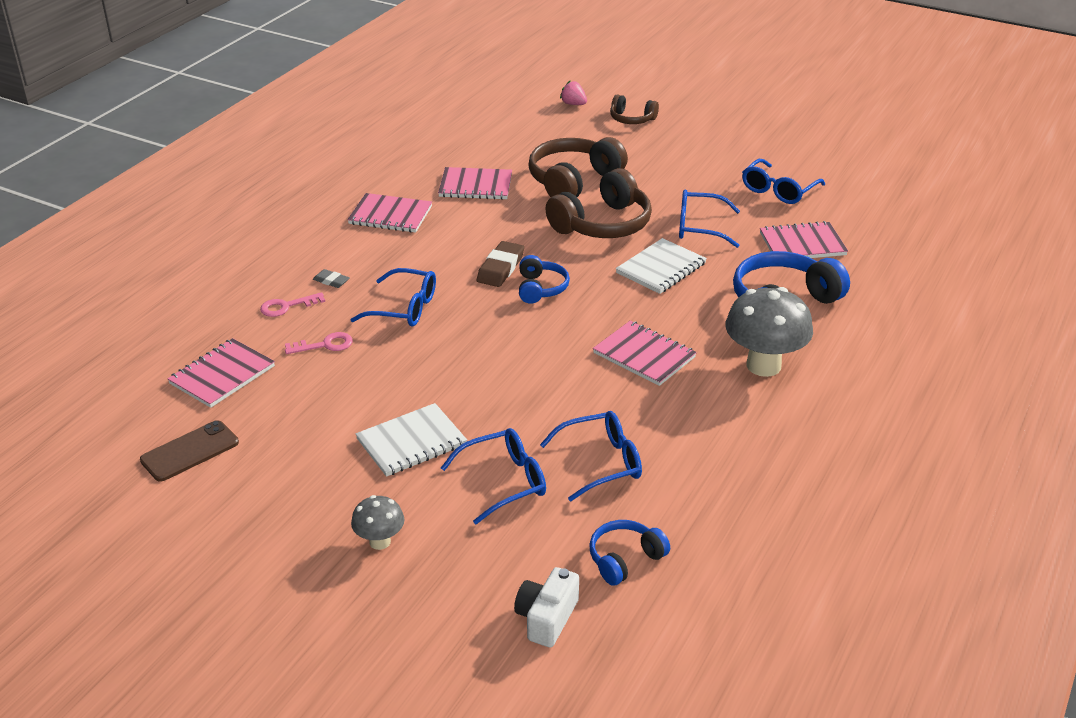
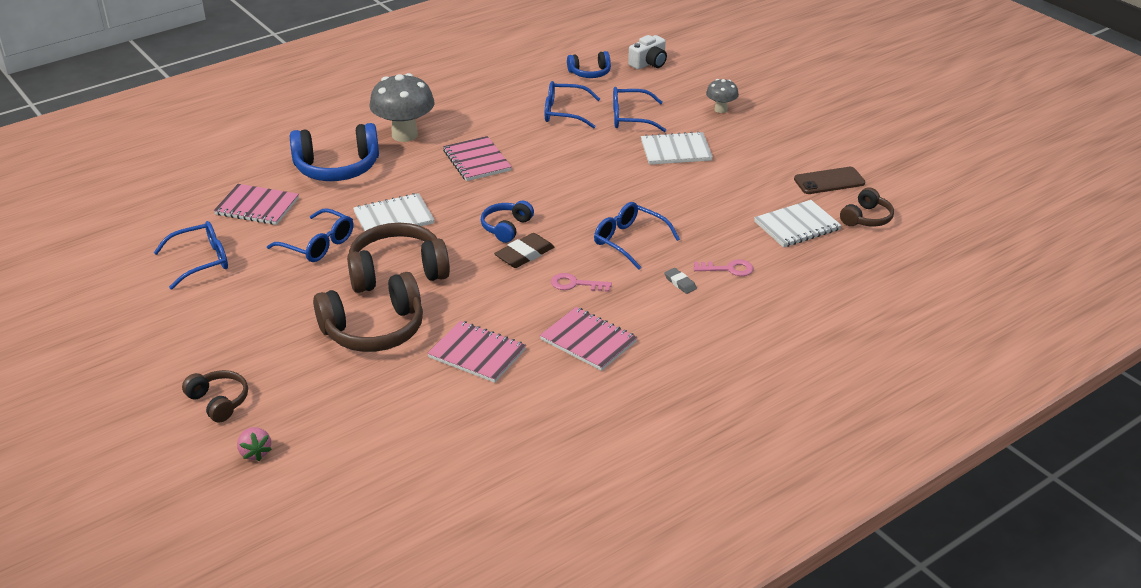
camera: 155 degrees left, 0 degrees up
(137, 408) = (866, 218): none -> brown headphones
(222, 375) = (797, 226): pink notebook -> white notebook
(325, 345) = (708, 228): pink key -> pink key (575, 284)

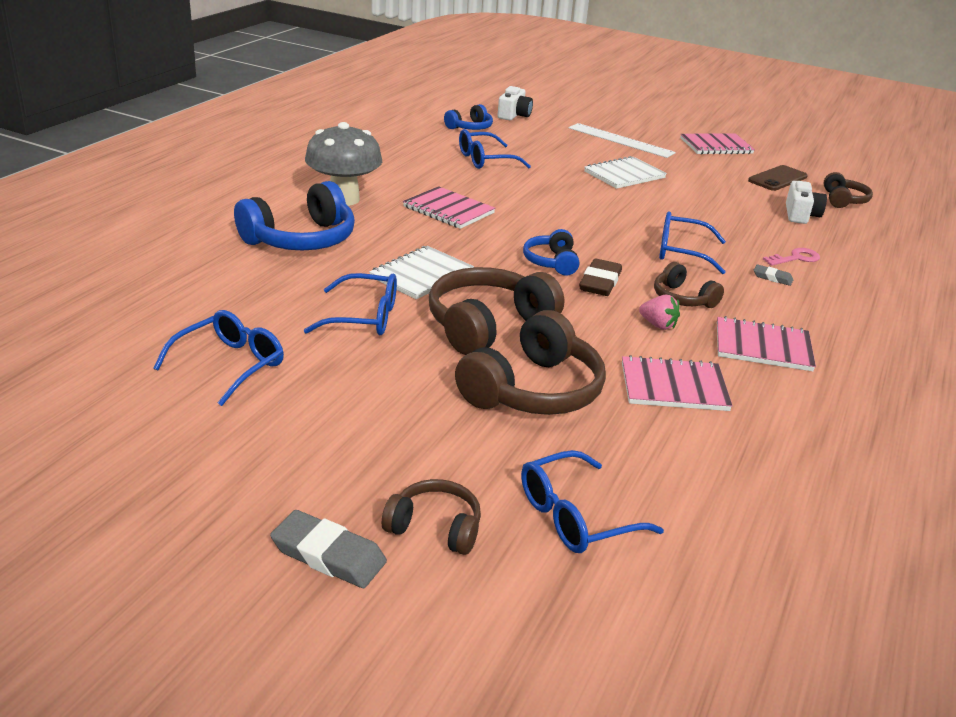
camera: 30 degrees left, 5 degrees down
(148, 399) = (328, 555): none -> grey eraser
(255, 452) = (556, 579): pink strawberry -> pink strawberry (658, 325)
(257, 206) = (243, 293): pink notebook -> pink notebook (716, 146)
(575, 284) = (682, 298): pink key -> brown headphones
(630, 118) = (551, 156): blue glasses -> blue glasses (575, 516)
(721, 109) = (620, 140): grey mushroom -> white ruler
(797, 226) = (800, 215): white notebook -> white camera

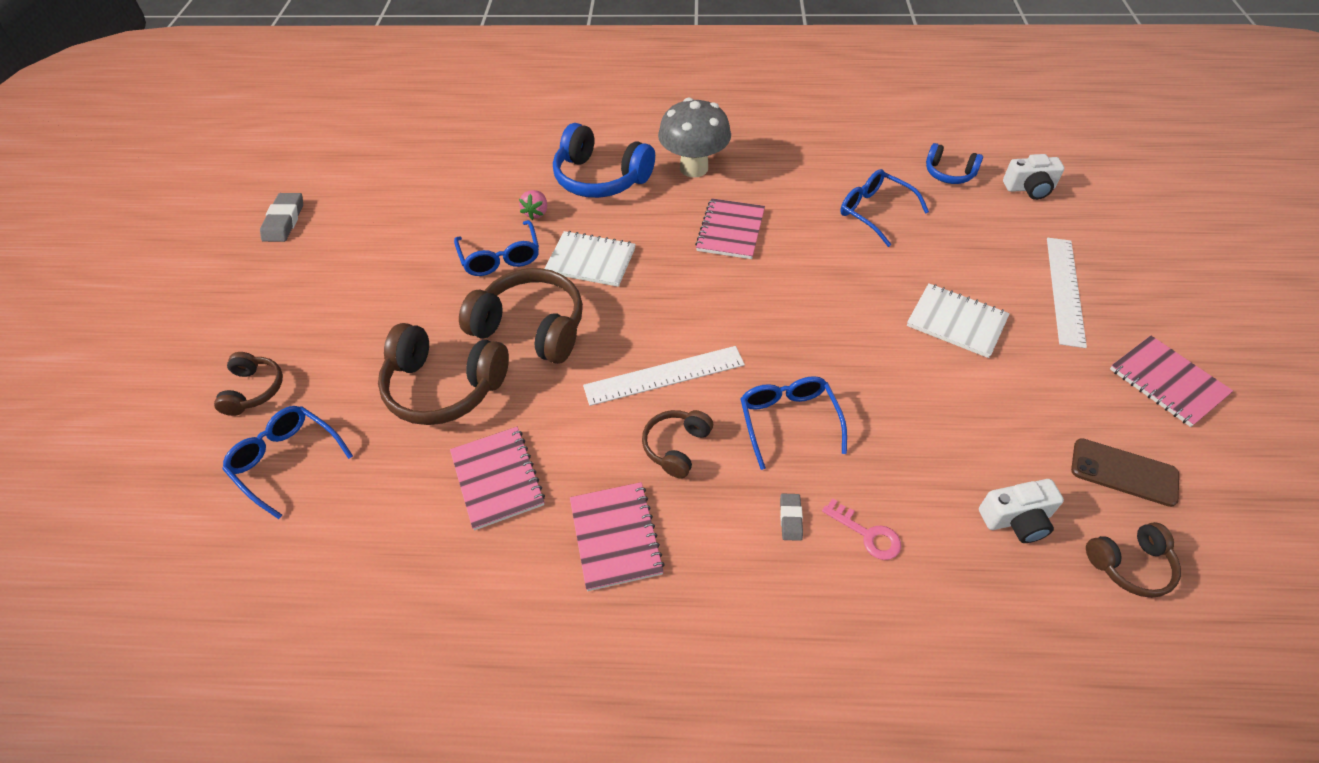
camera: 70 degrees right, 20 degrees up
(230, 365) = (400, 225): blue glasses -> none
(328, 555) = (215, 352): grey eraser -> grey eraser (284, 221)
(551, 262) = (679, 330): blue headphones -> none
(600, 282) = (664, 375): brown eraser -> white ruler
(658, 325) = (606, 440): pink strawberry -> pink strawberry (536, 213)

